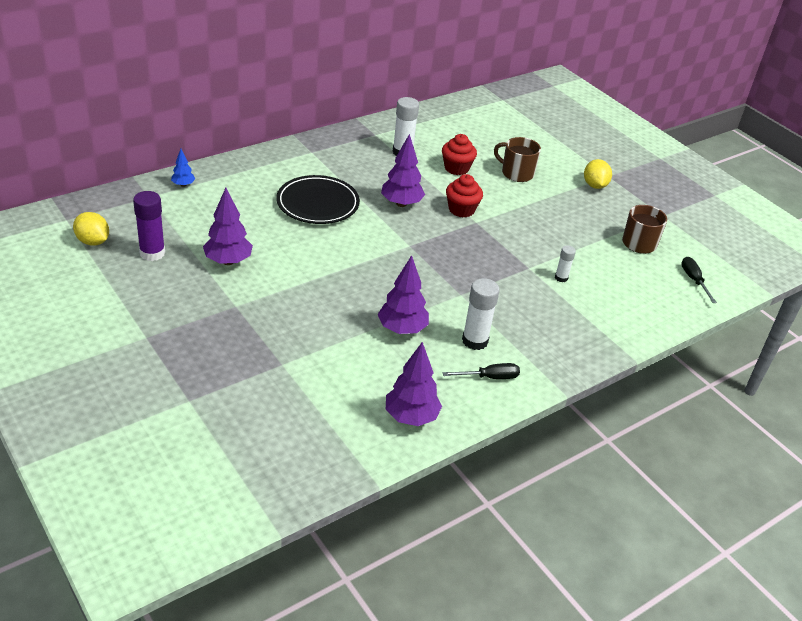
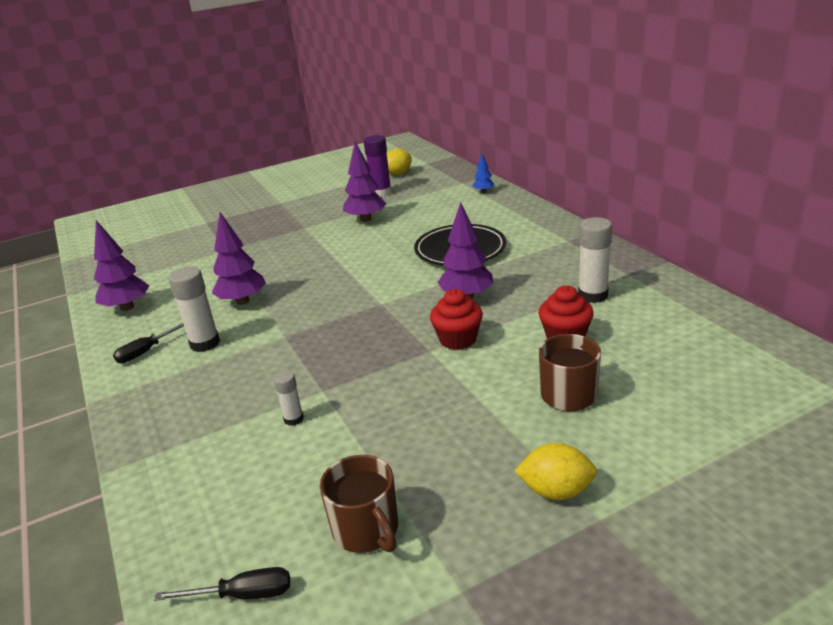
camera: 105 degrees right, 10 degrees down
(489, 377) = (147, 351): black screwdriver -> black screwdriver turned 45 degrees clockwise

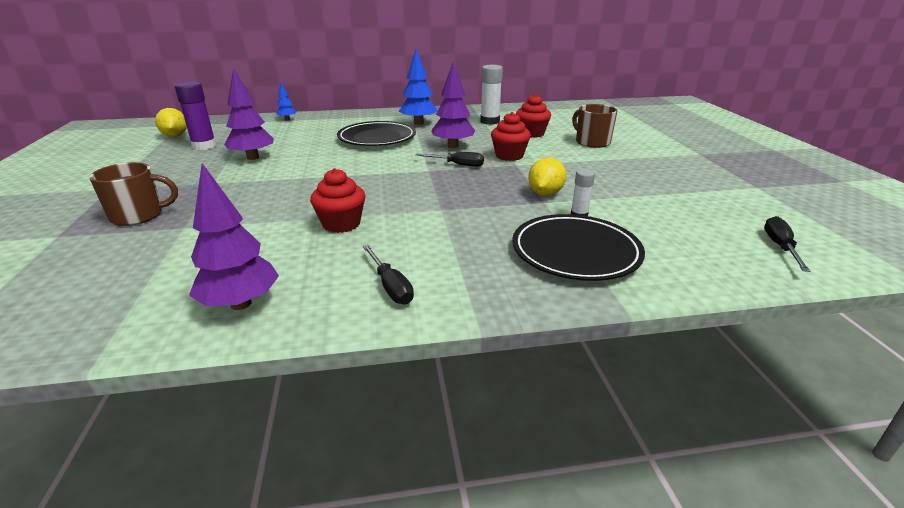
camera: 75 degrees left, 0 degrees up
(205, 343) = (412, 248): white glue stick -> none
(209, 428) = (575, 252): none -> black plate
(242, 301) = (341, 224): purple tree -> red cupcake
(366, 530) = (711, 203): brown mug -> brown mug (139, 215)
(406, 315) = (457, 165): none -> black screwdriver
(536, 254) = (418, 123): none -> blue tree
(556, 491) = (677, 158): yellow lemon -> yellow lemon (545, 193)

